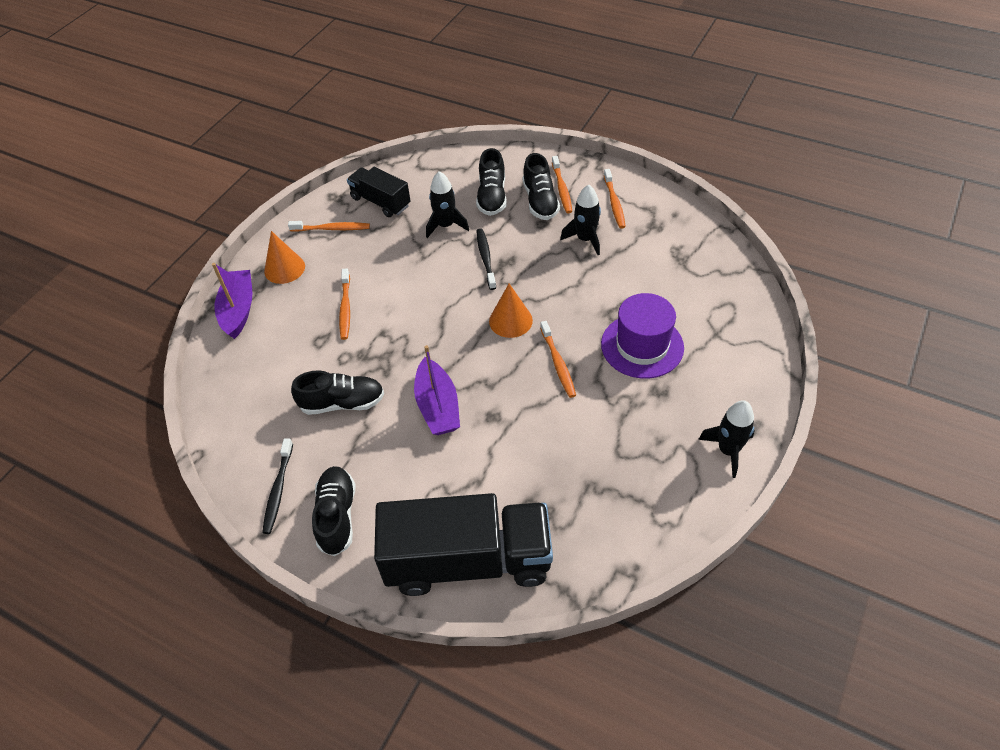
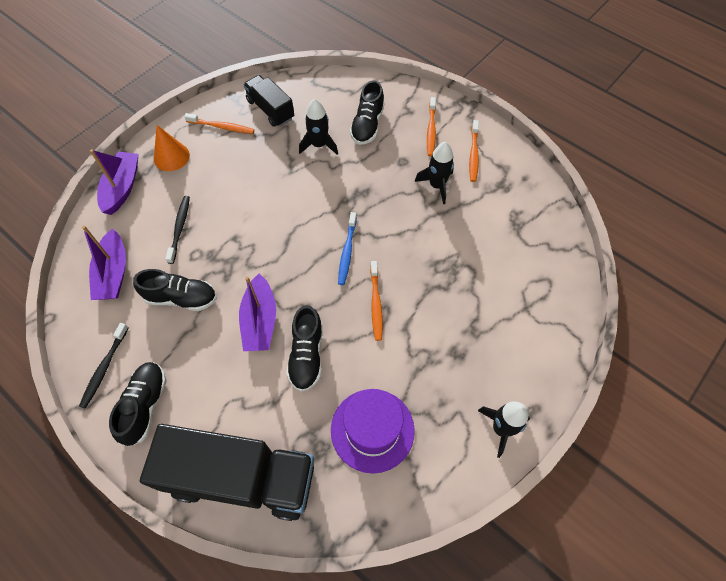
camera: 10 degrees right, 10 degrees up
(257, 395) = (113, 273): none -> purple boat
(345, 308) = (210, 206): orange toothbrush -> none
(485, 258) = (344, 185): black toothbrush -> black toothbrush (179, 228)
(510, 320) = (347, 251): orange cone -> blue toothbrush
(540, 201) = (408, 139): black shoe -> black shoe (307, 355)
(642, 346) = (455, 304): purple hat -> purple hat (372, 430)

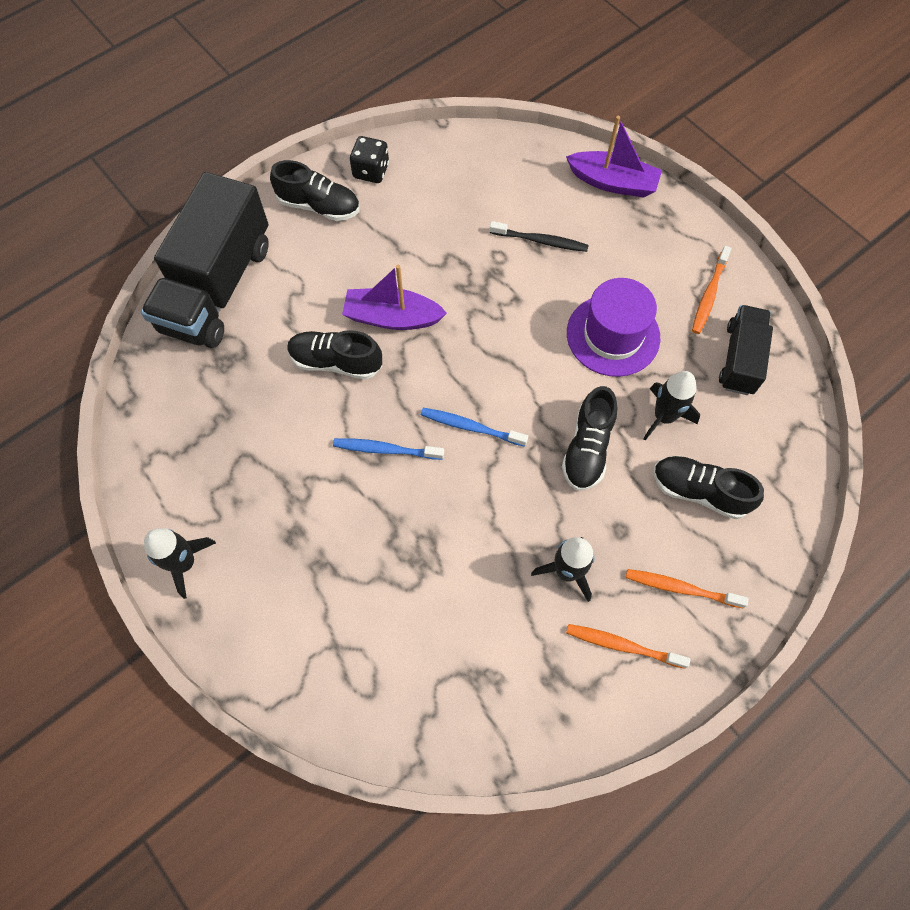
camera: 100 degrees right, 5 degrees up
(104, 368) = (371, 171): black toothbrush -> black dice
(113, 273) = (487, 176): purple boat -> none
(171, 157) = (659, 234): orange cone -> none
(181, 298) = (441, 240): black shoe -> black shoe (587, 448)
(270, 109) = (740, 359): black truck -> black truck turned 45 degrees counterclockwise
(372, 430) = (227, 418): purple hat -> purple hat (613, 335)
(376, 303) = (386, 450): orange toothbrush -> blue toothbrush

